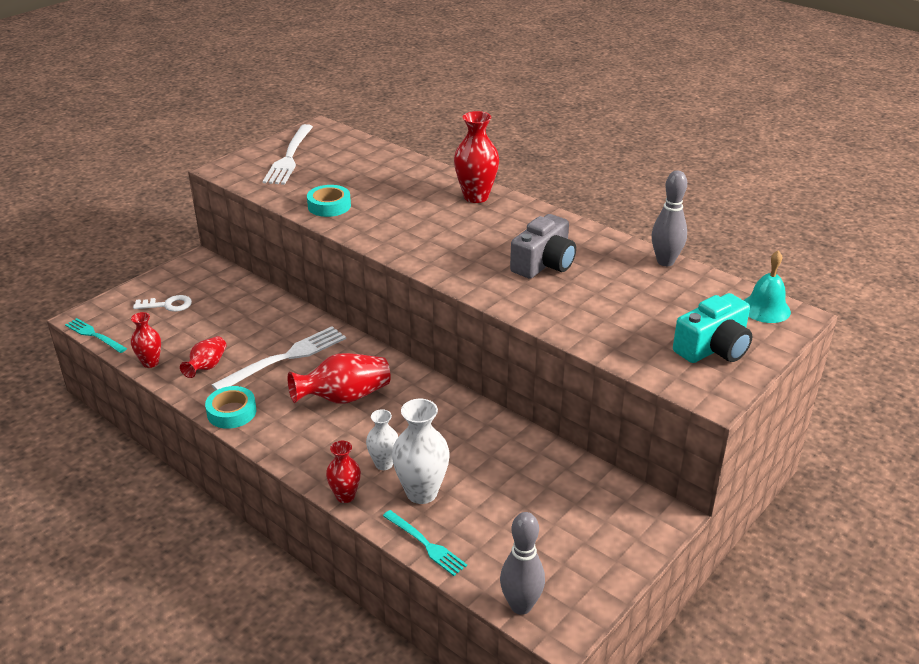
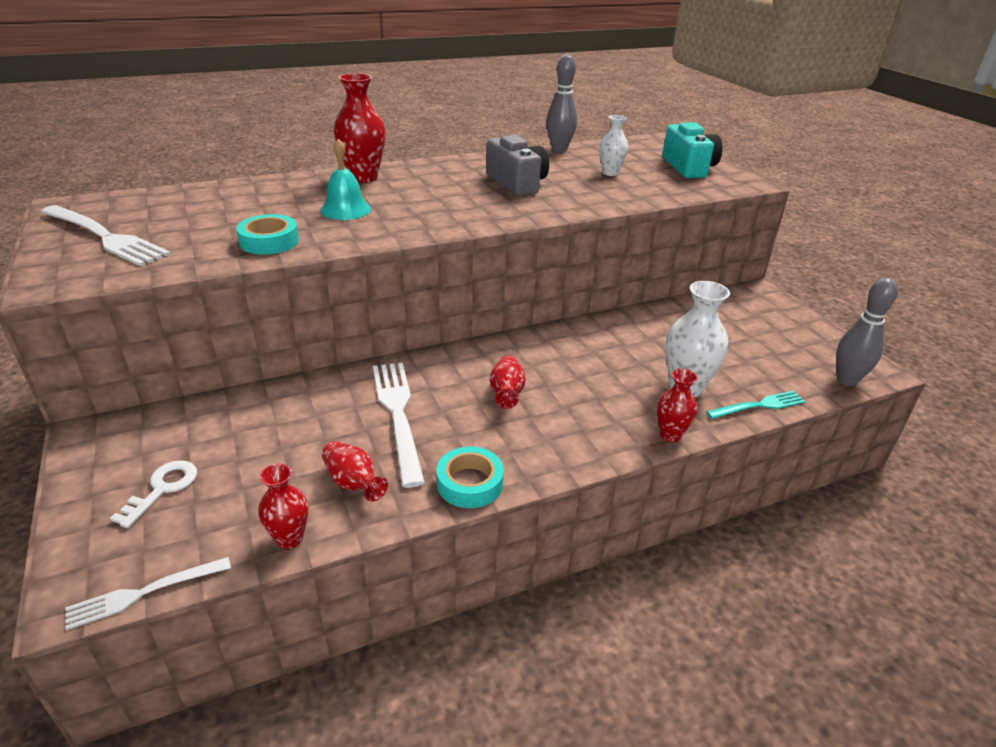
camera: 65 degrees left, 0 degrees up
(94, 335) = (143, 593): turquoise fork -> white fork
(344, 397) = (506, 393): red vase -> red vase, size x0.60
(384, 464) = (632, 397): white vase -> white vase (610, 173)
(765, 309) = (649, 143): turquoise bell -> turquoise bell (345, 209)

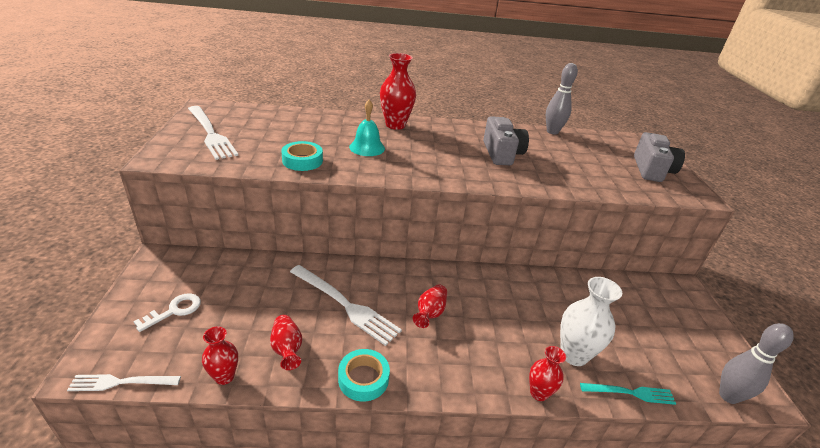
camera: 20 degrees right, 0 degrees up
(398, 414) = (345, 305): white fork -> white fork turned 120 degrees clockwise
(610, 173) = (581, 160): white vase -> none
(689, 167) = (652, 170): turquoise camera -> grey camera

